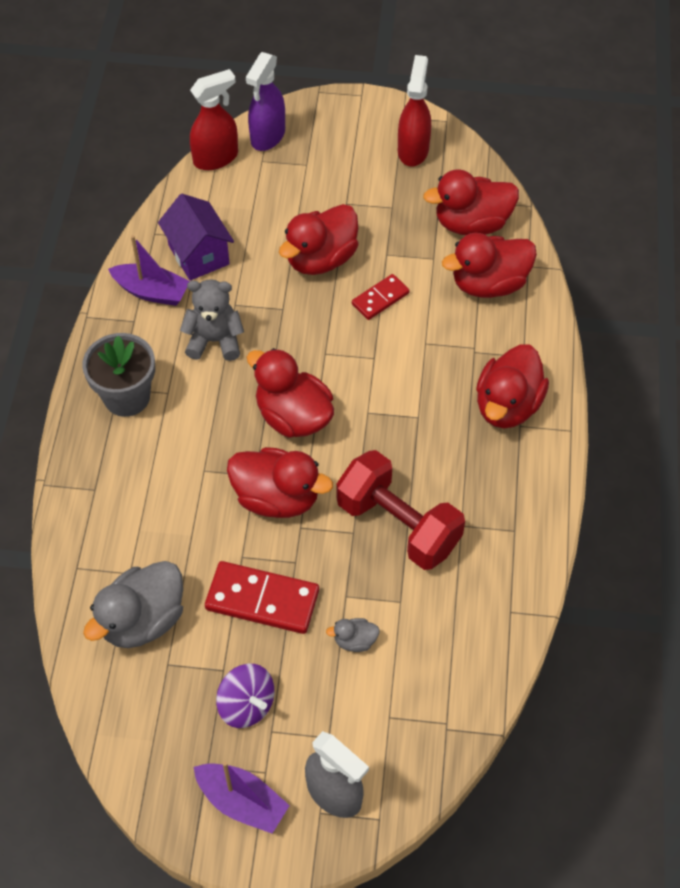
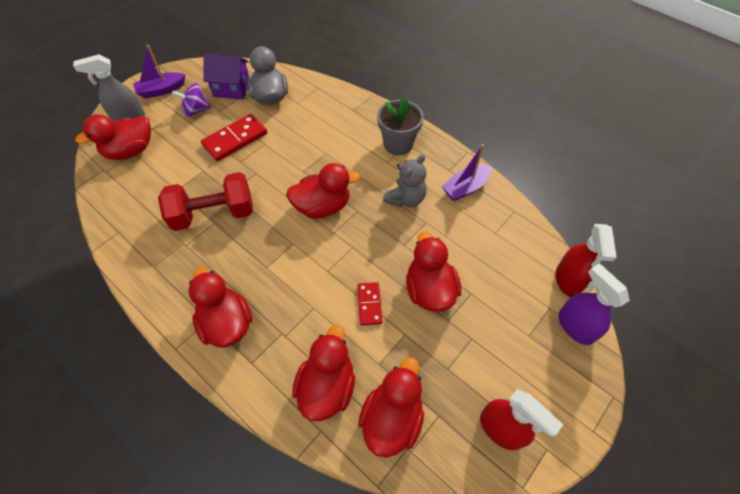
camera: 125 degrees right, 0 degrees up
(198, 255) = (480, 224): purple house -> purple house (232, 89)
(277, 498) = (281, 173): red duck -> red duck (130, 151)
(355, 641) = (179, 161): grey duck -> none

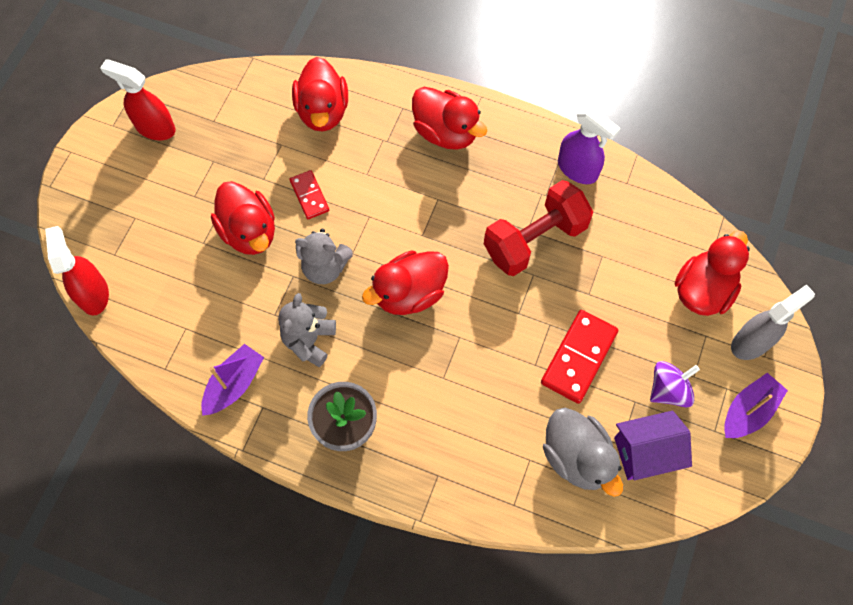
camera: 160 degrees right, 10 degrees up
(377, 243) = (325, 267): none -> grey teddy bear
(392, 418) = (255, 106): red duck -> none
(575, 326) = (86, 243): purple spray bottle -> purple spray bottle (578, 169)

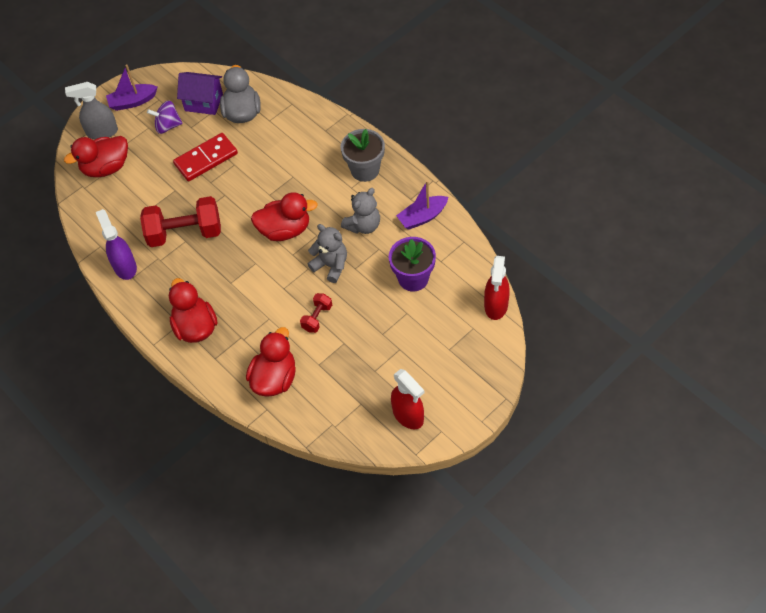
camera: 150 degrees left, 10 degrees down
(212, 290) = (413, 278): none -> purple flower pot
(249, 232) = (371, 308): red duck -> none
(309, 196) = (317, 318): red domino -> red dumbbell

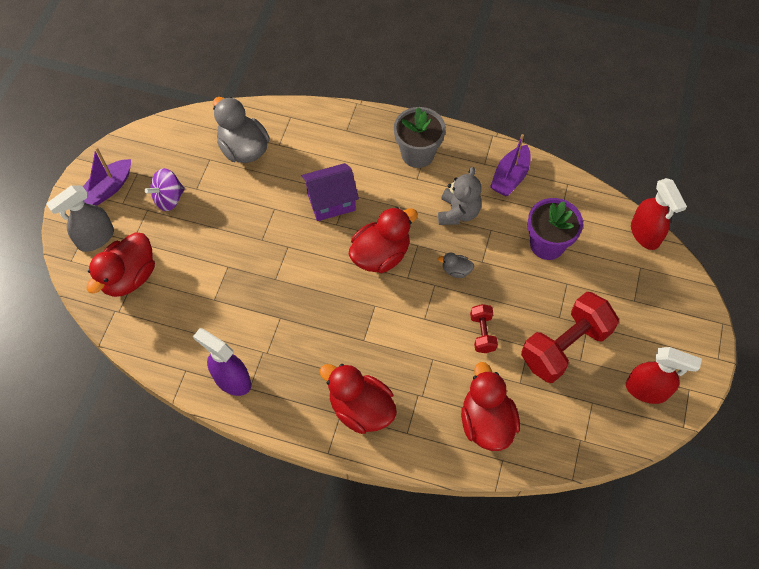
camera: 35 degrees left, 5 degrees up
(185, 233) = (273, 309): red dumbbell -> red dumbbell (564, 346)
(204, 102) = (192, 155): purple house -> purple house (331, 202)
(206, 159) = (239, 216): red domino -> none
(331, 265) = (456, 270): grey teddy bear -> grey duck

